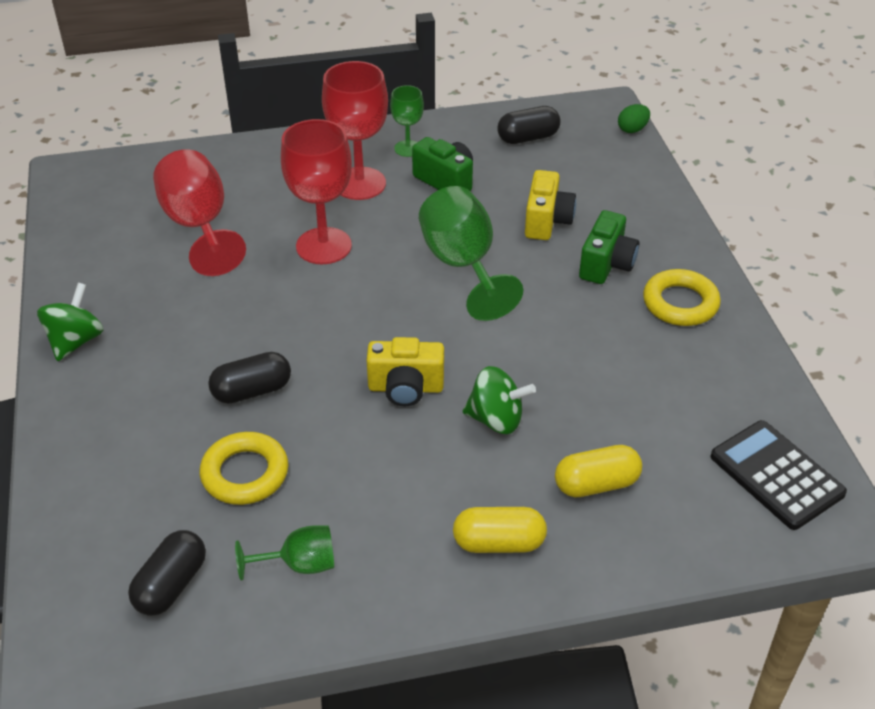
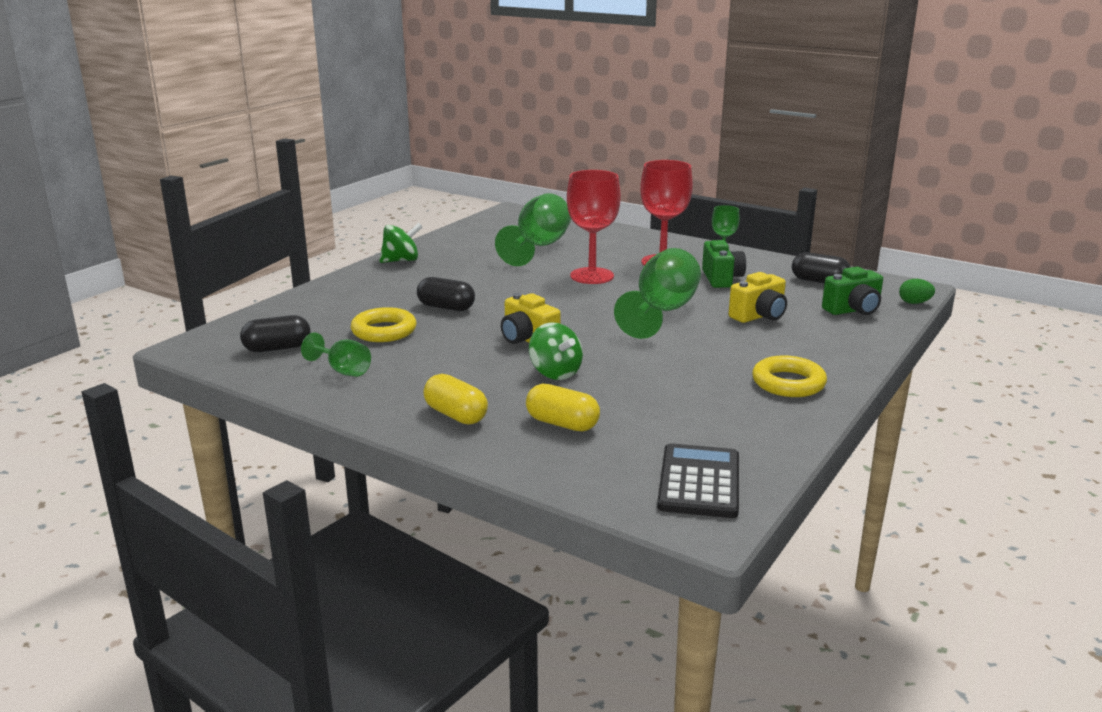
camera: 45 degrees right, 20 degrees down
(199, 226) = (538, 247): red goblet -> green goblet
(606, 264) = (766, 347): green camera -> green camera (853, 310)

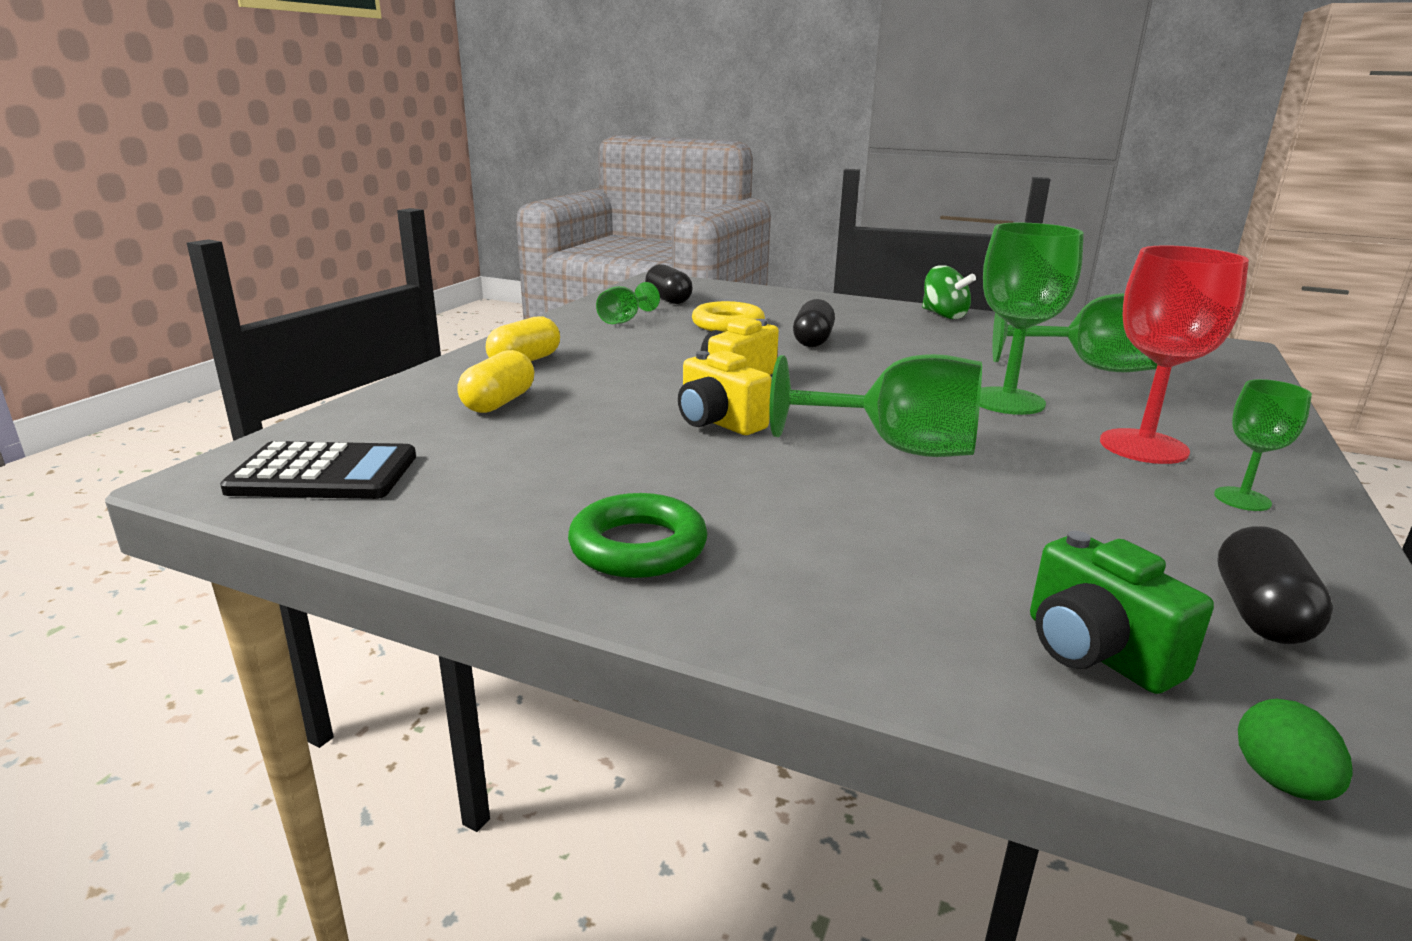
camera: 80 degrees right, 0 degrees up
(555, 373) = (639, 394): green spinning top -> none
(592, 276) = (1007, 401): red goblet -> green goblet
(721, 279) = (1122, 497): green camera -> none
(759, 316) = (948, 529): yellow camera -> yellow camera (718, 422)
(788, 383) = (638, 546): yellow ring -> green ring

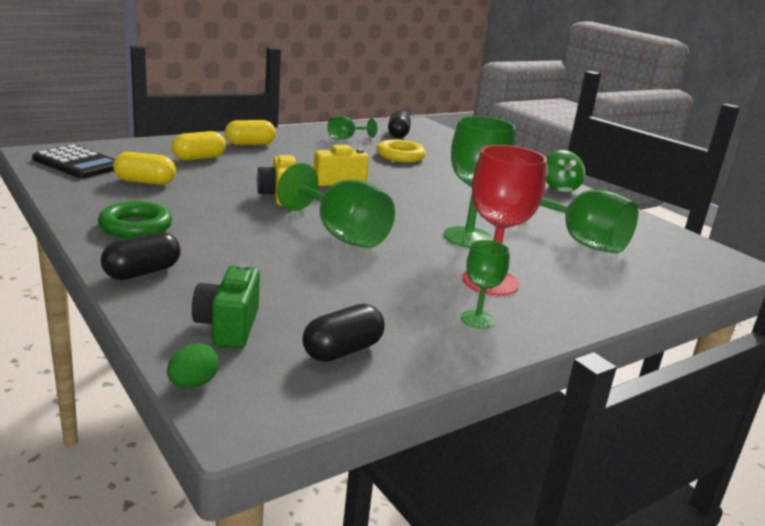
camera: 30 degrees right, 0 degrees up
(498, 466) = (145, 182): none -> yellow capsule
(813, 340) = (430, 177): black capsule -> black capsule (142, 272)

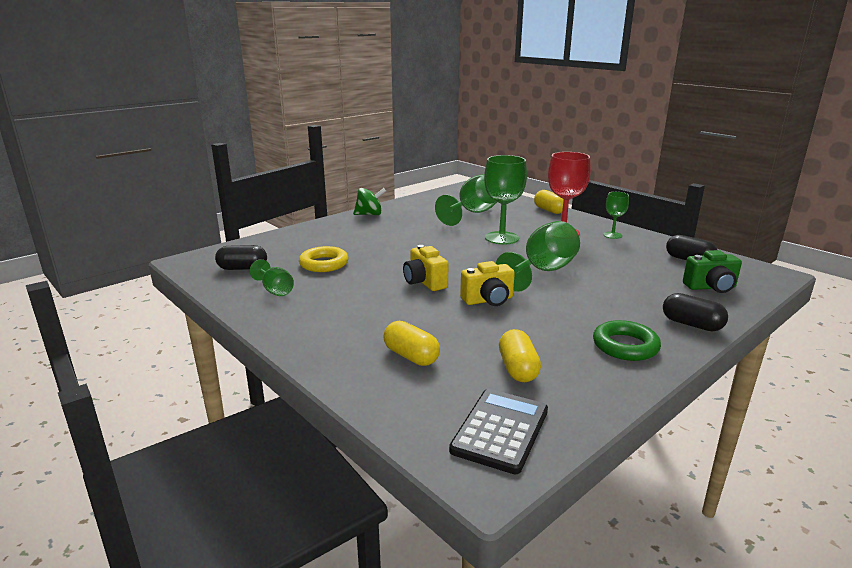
camera: 95 degrees left, 0 degrees up
(193, 384) = (771, 287): green egg -> none
(250, 144) = (332, 337): yellow capsule -> yellow capsule (549, 210)

